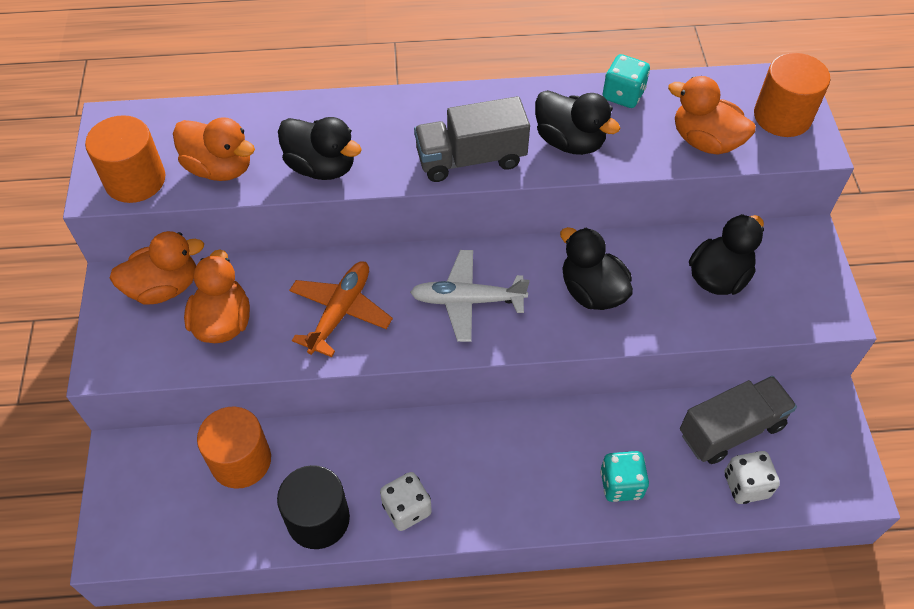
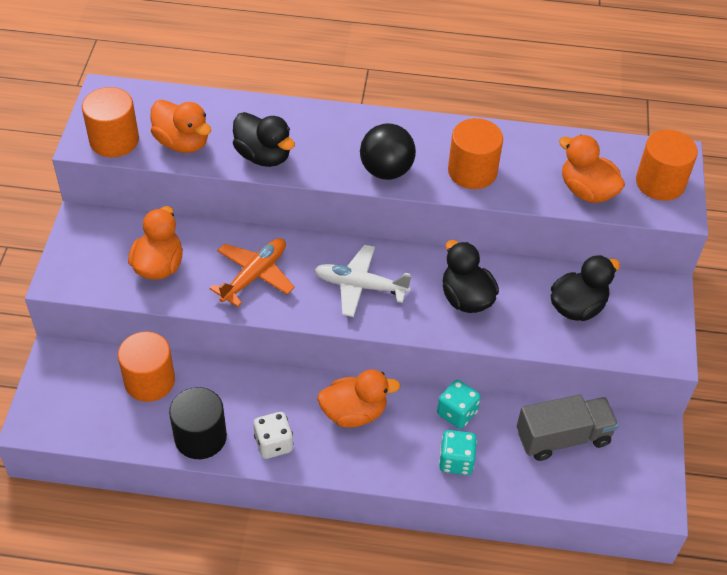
camera: 10 degrees right, 5 degrees down
(164, 287) = (119, 230): orange duck -> orange duck (354, 413)
(471, 158) = (386, 171): grey truck -> black ball
(570, 141) = (472, 171): black duck -> orange cylinder
(623, 95) = (529, 142): turquoise dice -> turquoise dice (457, 413)
(746, 485) = (562, 483): white dice -> none

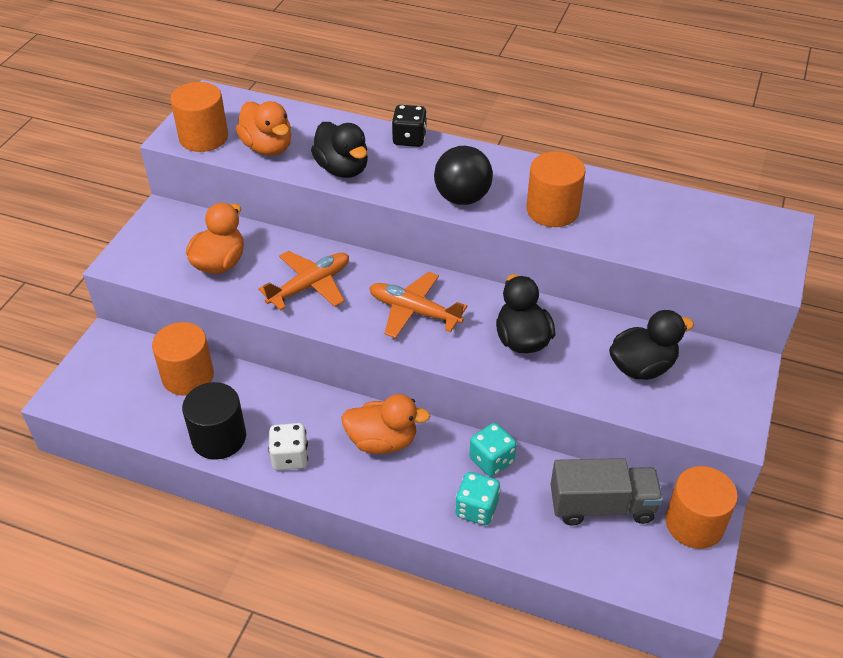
camera: 15 degrees right, 5 degrees down
(317, 114) = (409, 139): none -> black dice
(360, 286) = (414, 311): white plane -> orange plane
(587, 191) = (672, 245): orange duck -> none
(660, 183) = (757, 248): orange cylinder -> orange cylinder (694, 523)

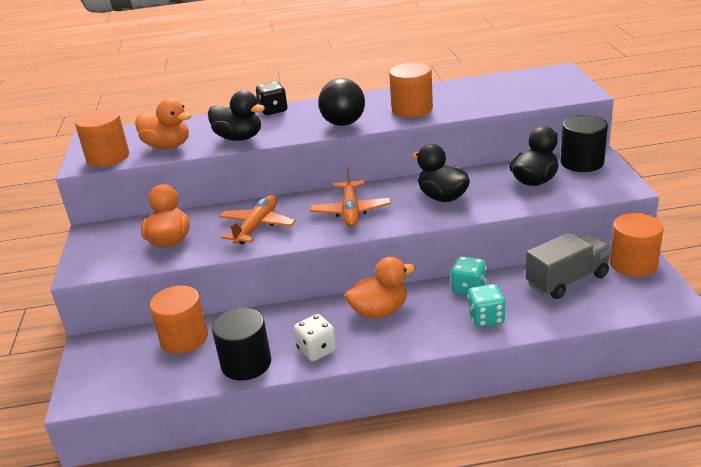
camera: 25 degrees left, 15 degrees down
(414, 311) = (351, 211): orange plane -> orange plane turned 90 degrees counterclockwise
(722, 366) = (582, 162): none -> black cylinder

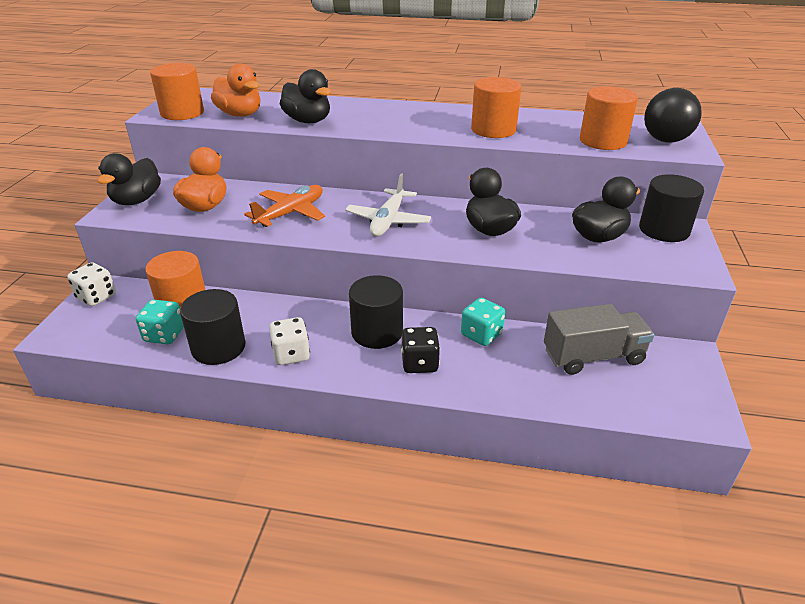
camera: 15 degrees right, 5 degrees up
(91, 355) = (96, 297): none -> white dice
(96, 252) = (137, 200): none -> black duck
(273, 110) = (360, 103): black dice -> black dice (420, 363)
(343, 123) = (415, 129): black ball -> black ball (665, 140)
(351, 211) = (388, 221): orange plane -> white plane
(380, 311) = (377, 332): orange duck -> black cylinder
(486, 318) = (480, 373): turquoise dice -> turquoise dice (164, 335)
(633, 264) = (680, 359): orange cylinder -> orange cylinder (603, 141)

